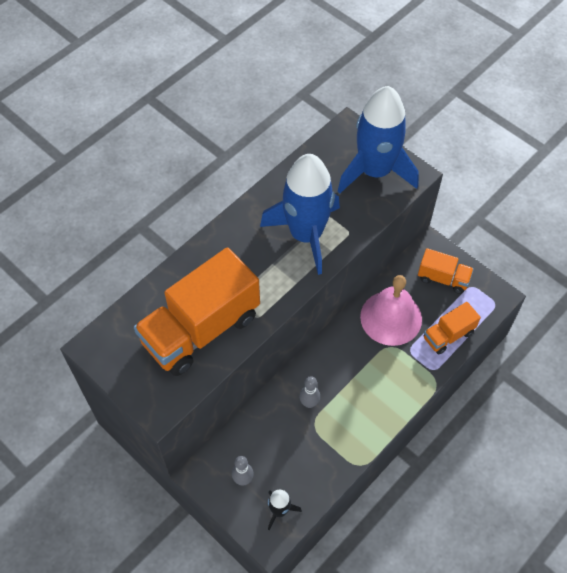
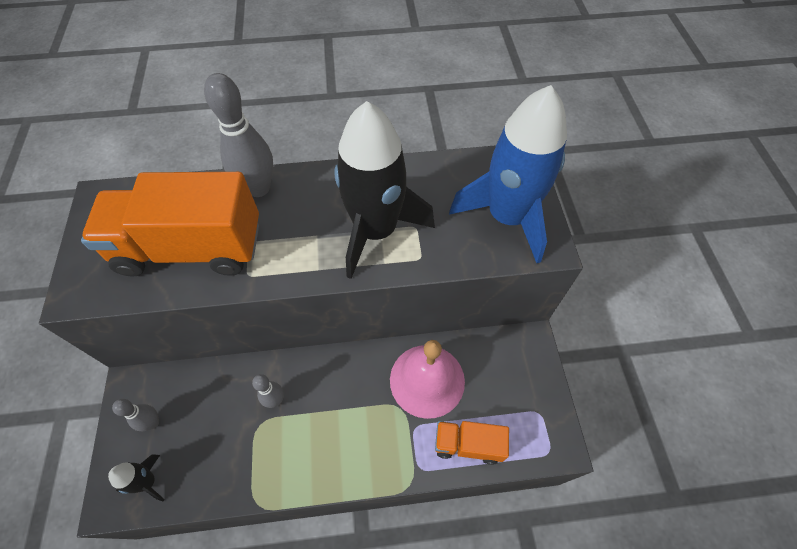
camera: 40 degrees right, 0 degrees up
(199, 261) = (258, 188): none -> grey bowling pin
(306, 234) = (376, 230): blue rocket -> black rocket
(443, 278) = (515, 382): orange truck -> none

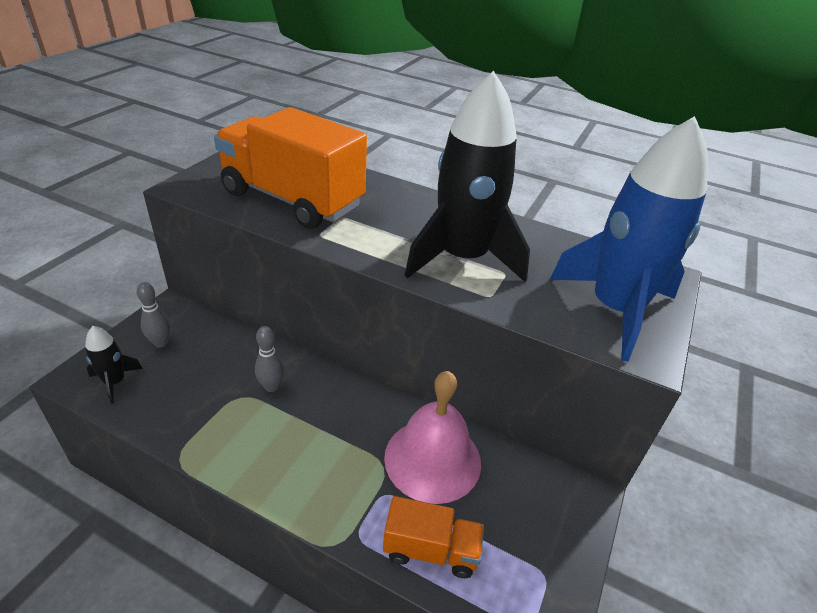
camera: 30 degrees right, 20 degrees down
(258, 188) = (383, 189): grey bowling pin -> none
(468, 444) = (431, 549): orange truck -> orange truck turned 150 degrees clockwise

